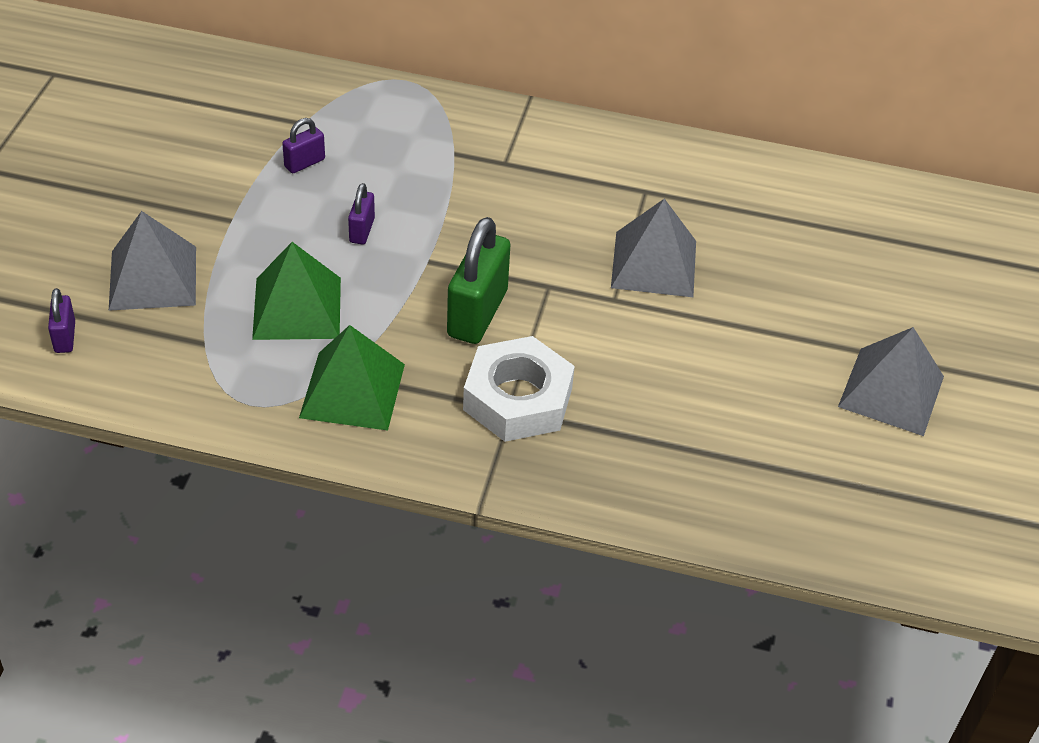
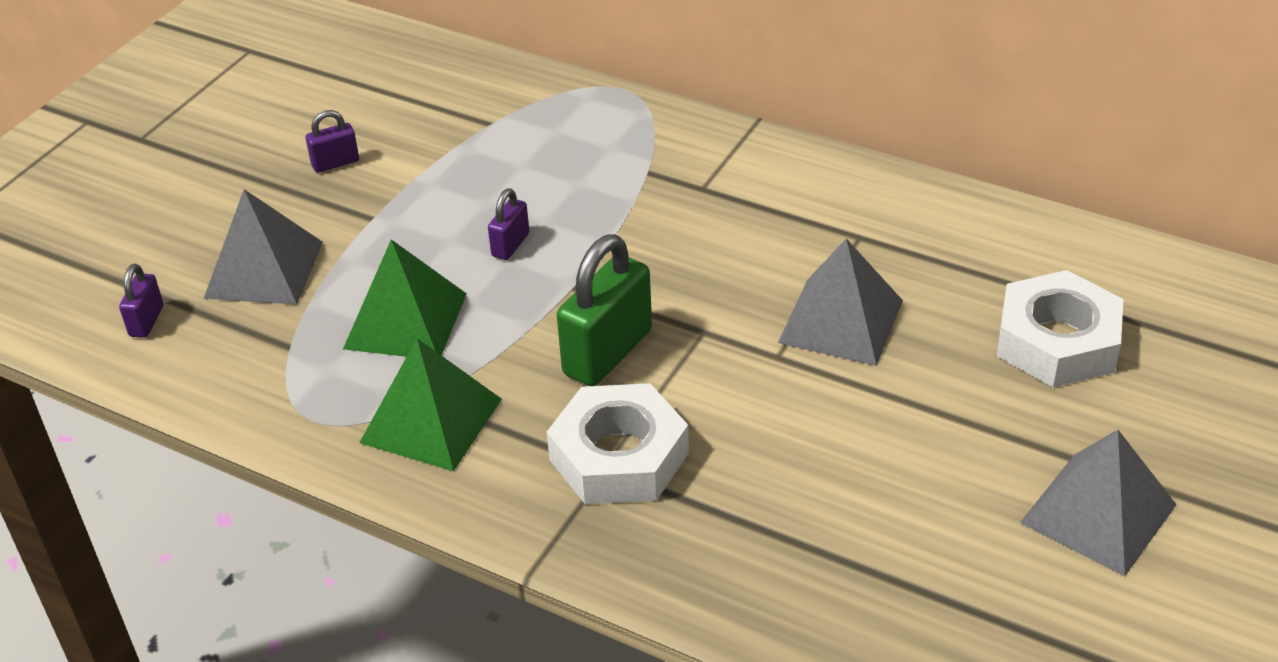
camera: 20 degrees right, 5 degrees down
(304, 163) = (475, 166): purple padlock -> purple padlock (335, 163)
(822, 260) = (1057, 341): none -> white nut

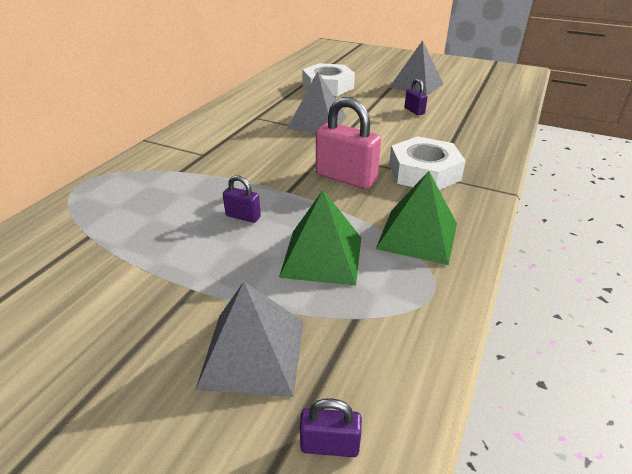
camera: 95 degrees left, 5 degrees down
(335, 163) = (99, 324): purple padlock -> purple padlock (414, 111)
(607, 352) = (346, 178): green padlock -> pink padlock

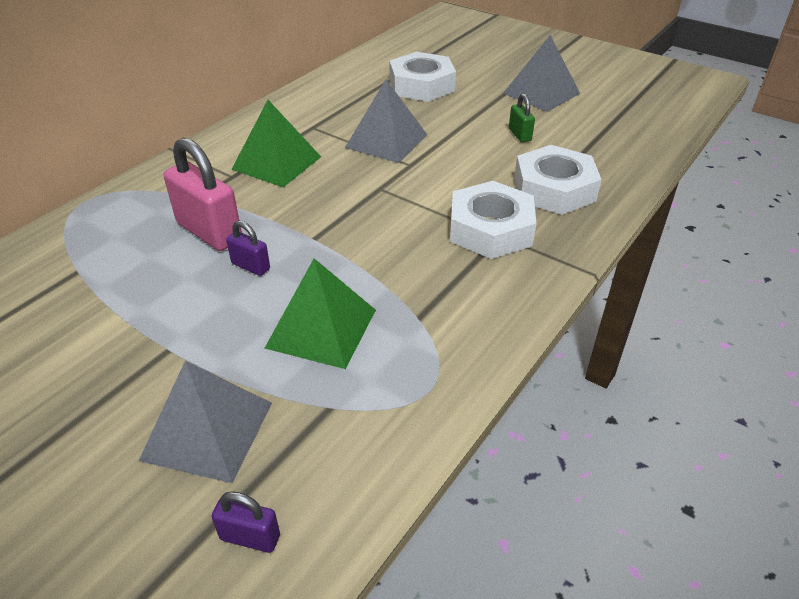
camera: 10 degrees right, 5 degrees up
(346, 178) = (390, 227): pink padlock -> pink padlock (209, 232)
(414, 111) = (519, 135): purple padlock -> green padlock
(417, 235) = (443, 315): green pyramid -> green pyramid (277, 163)
(457, 142) = (554, 189): none -> white nut

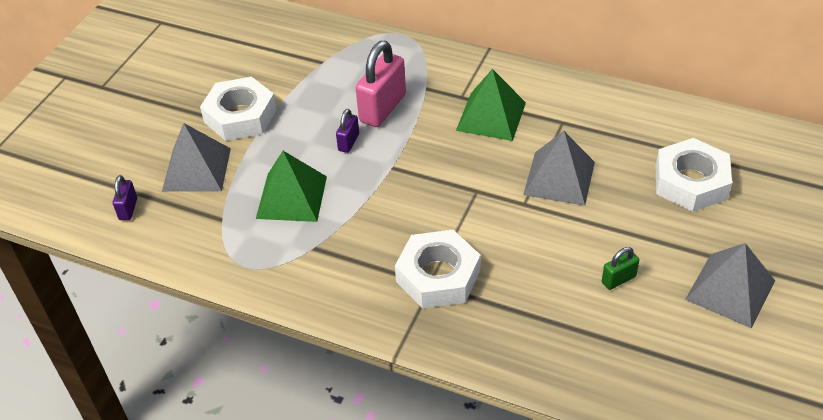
camera: 80 degrees right, 5 degrees up
(554, 189) = (521, 317): white nut -> white nut (240, 116)

